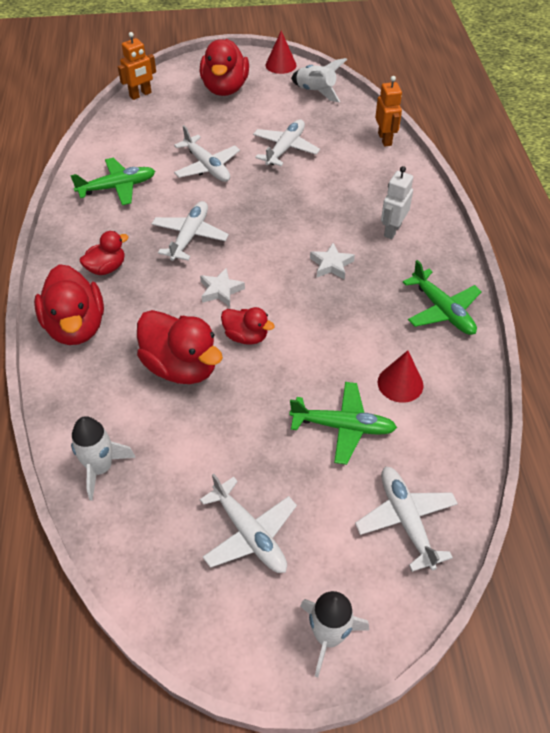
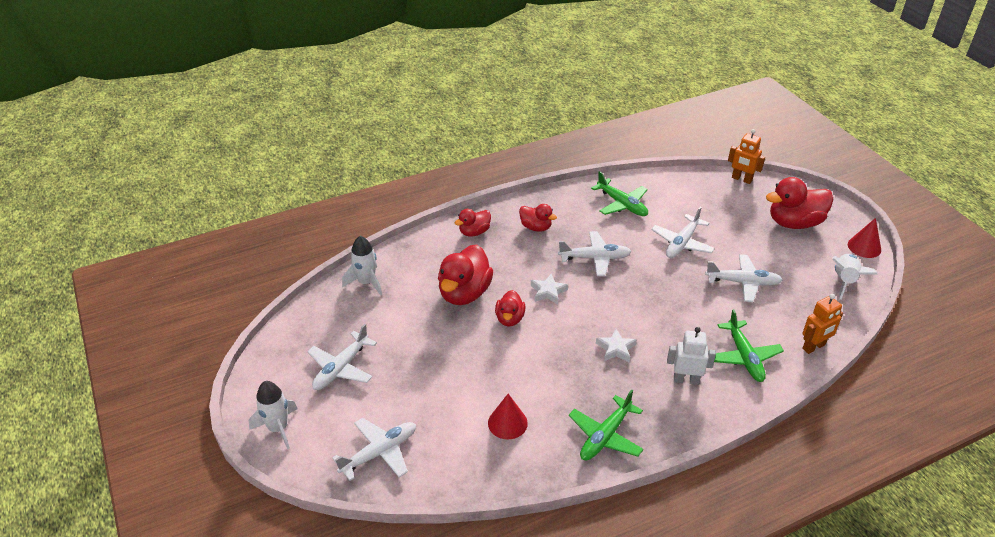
camera: 70 degrees right, 10 degrees down
(76, 327) = (474, 232): red duck -> red duck, size x0.56
(343, 427) = (449, 396): green plane -> green plane (744, 357)

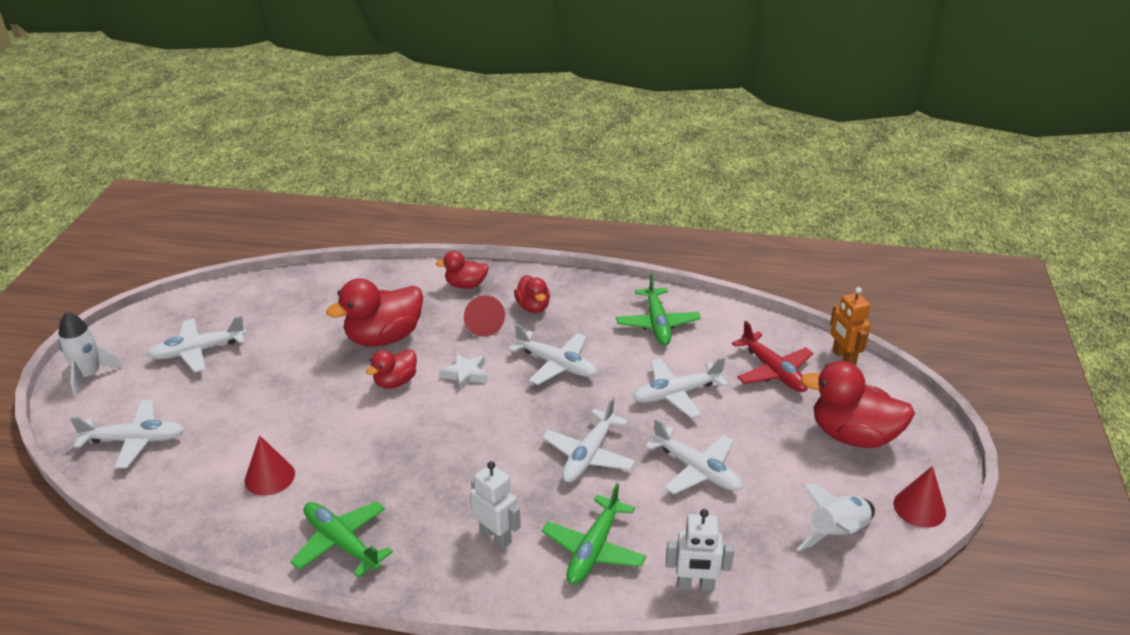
camera: 35 degrees right, 5 degrees down
(366, 282) = (311, 287): white rocket -> none
(518, 254) = (482, 324): none -> red cone
(605, 436) = (342, 543): green plane -> green plane turned 60 degrees clockwise
(616, 349) = (462, 465): white star -> none
(678, 304) = (589, 455): none -> white plane
(716, 204) = (773, 371): none -> red plane
(814, 347) = (695, 585): orange robot -> white robot

